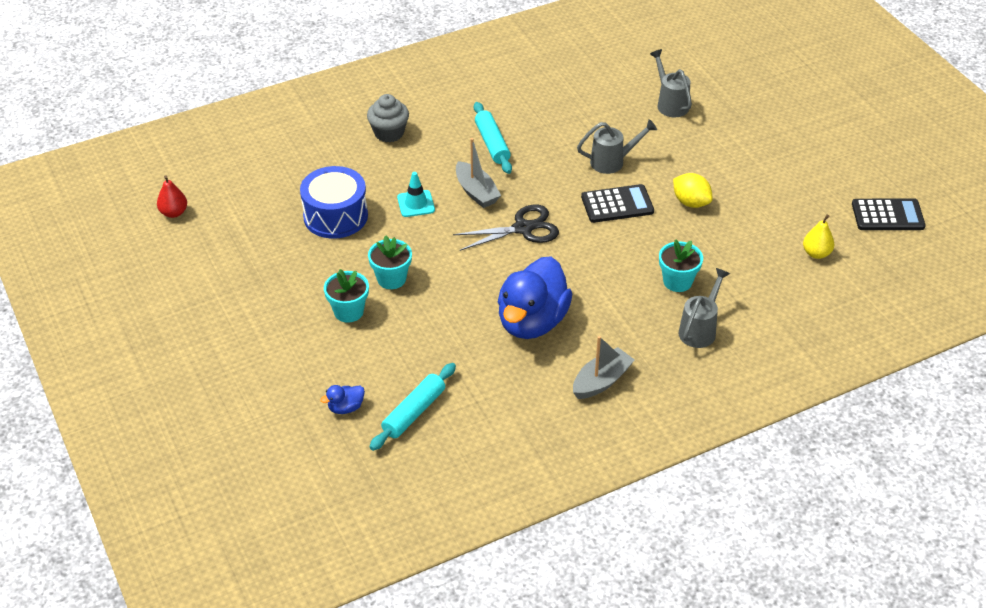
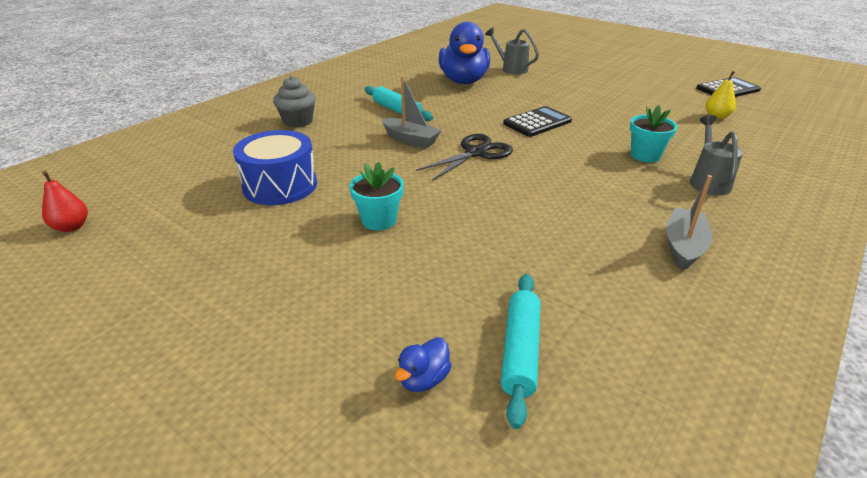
camera: 25 degrees left, 10 degrees down
(348, 311) = (350, 263): turquoise flower pot -> none
(416, 204) = (359, 159): turquoise traffic cone -> none
(532, 322) = (558, 216): blue duck -> blue duck (464, 81)
(612, 162) = (505, 101): grey watering can -> none
(691, 202) = (590, 110): yellow lemon -> none

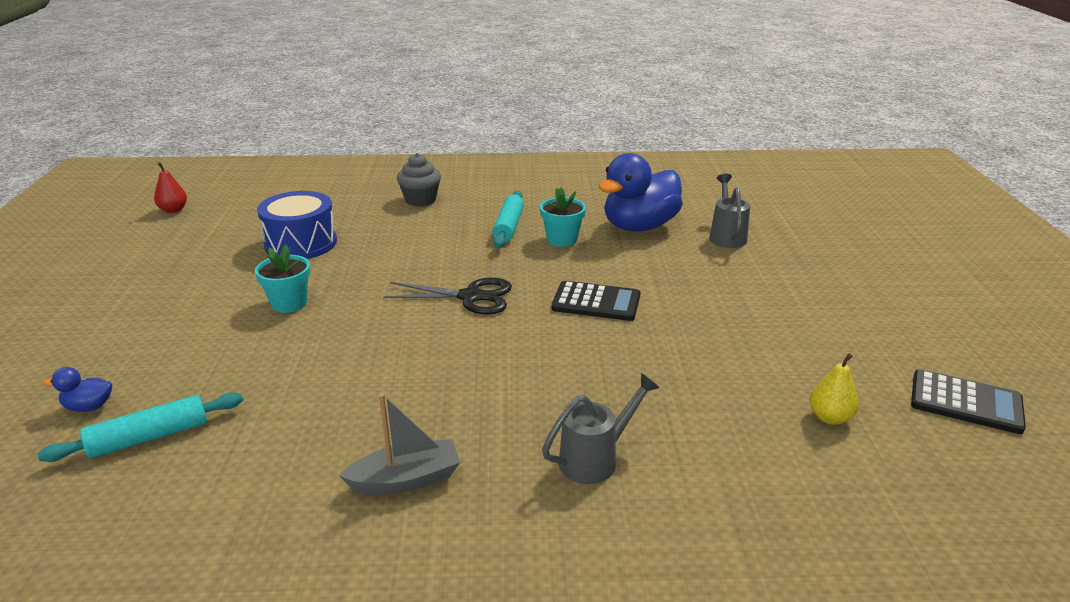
camera: 50 degrees right, 5 degrees down
(410, 140) = (454, 257): grey boat -> none
(645, 155) = (608, 395): turquoise flower pot -> turquoise flower pot (562, 239)

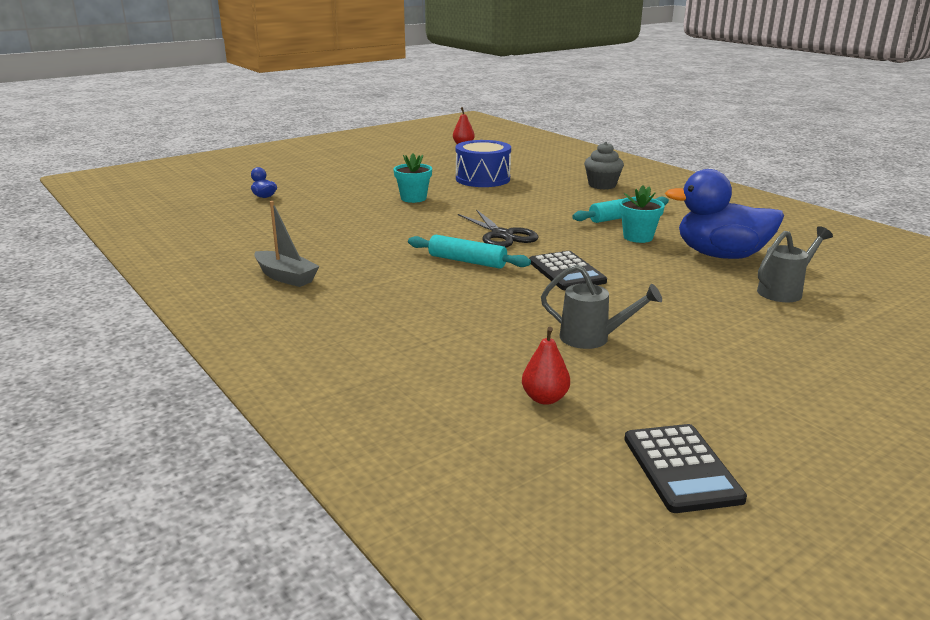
camera: 55 degrees right, 5 degrees down
(149, 437) = (255, 215): turquoise rolling pin -> turquoise rolling pin (467, 261)
(595, 459) = (368, 322): grey watering can -> grey watering can (592, 338)
(830, 417) = (544, 398): yellow pear -> red pear

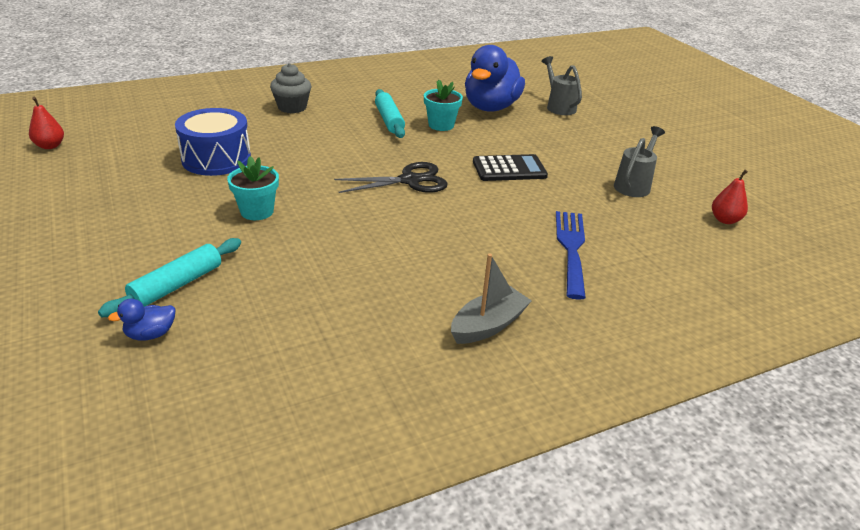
camera: 80 degrees left, 10 degrees up
(418, 305) = (571, 248): none -> blue fork
(467, 261) = (472, 209): turquoise rolling pin -> turquoise rolling pin (177, 285)
(681, 468) = (790, 195): black calculator -> none

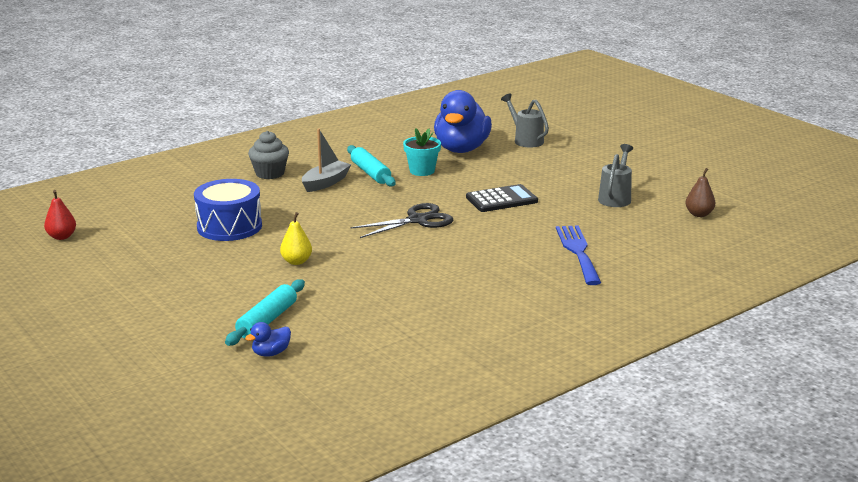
camera: 10 degrees left, 10 degrees down
(257, 211) = (296, 261): turquoise flower pot -> yellow pear
(488, 325) = (532, 311): grey boat -> grey boat (326, 183)
(725, 220) = (699, 214): red pear -> brown pear

